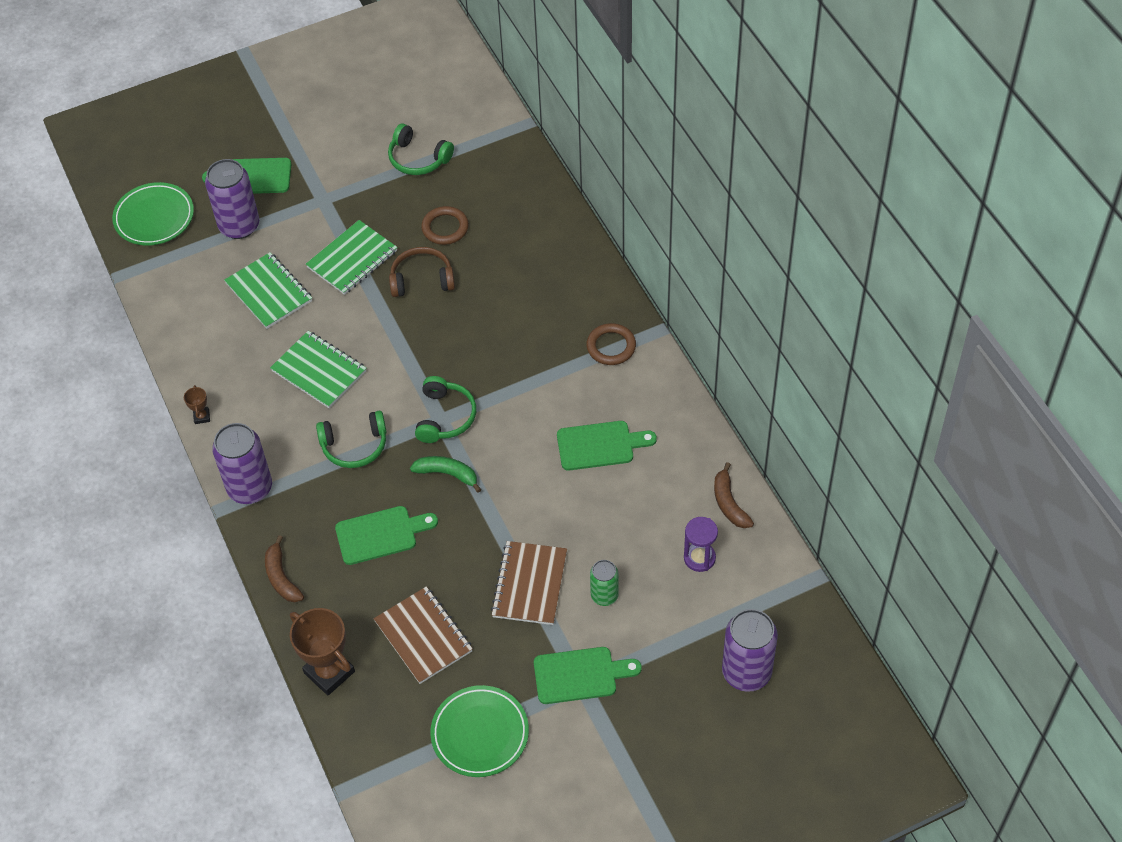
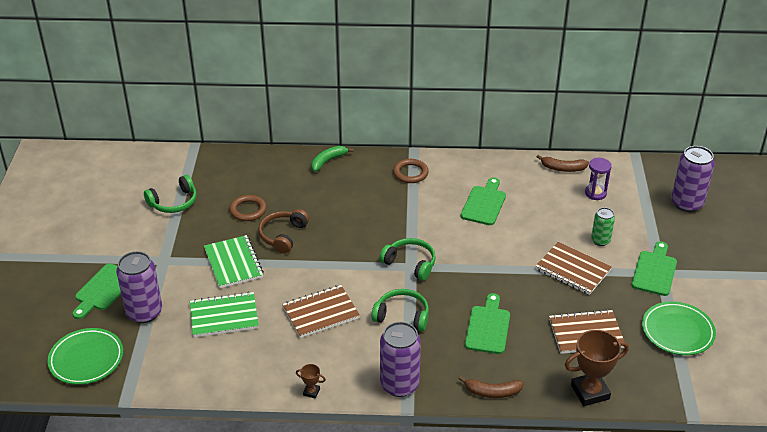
camera: 65 degrees left, 15 degrees down
(319, 371) = (321, 313): green notebook -> brown notebook
(354, 446) = (402, 316): green headphones -> green headphones turned 90 degrees counterclockwise
(447, 474) = (459, 278): green banana -> green banana (328, 161)

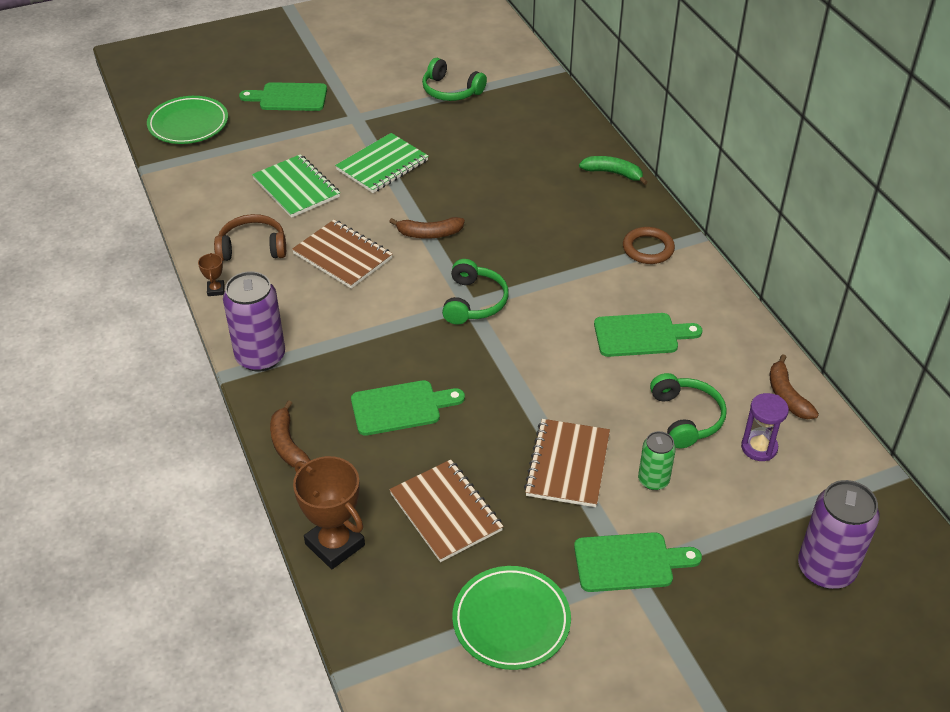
camera: 65 degrees right, 5 degrees up
(144, 312) = (271, 134): purple can -> none
(248, 210) = (476, 144): brown ring -> none
(283, 235) = (452, 184): brown headphones -> brown headphones (252, 247)
(327, 263) = (429, 234): none -> brown banana
(402, 316) = (376, 323): green headphones -> green headphones (686, 418)

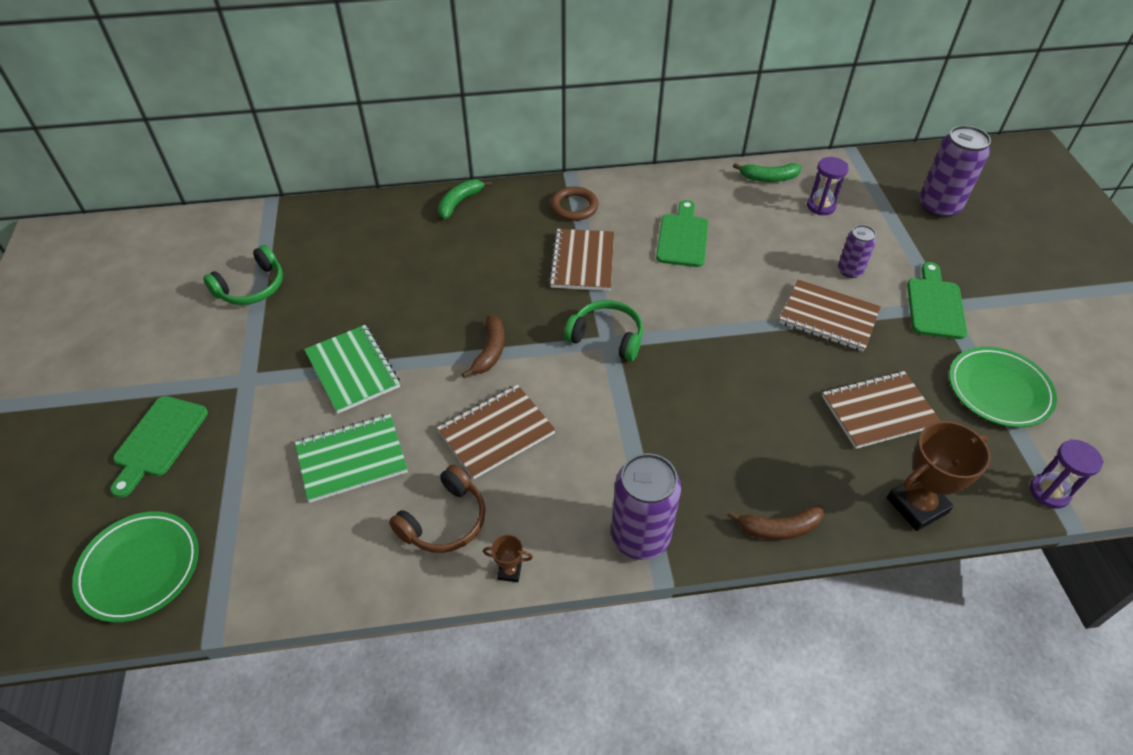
camera: 75 degrees left, 5 degrees up
(252, 247) = (445, 521): brown headphones -> brown headphones turned 150 degrees counterclockwise
(378, 660) = (1049, 492): none -> purple hourglass
(401, 407) = (741, 421): green cutting board -> none
(568, 269) = (582, 262): none -> brown notebook
(653, 480) = (850, 270): green can -> purple can
(686, 418) = (784, 235): green headphones -> none
(787, 396) = (769, 178): brown banana -> green banana

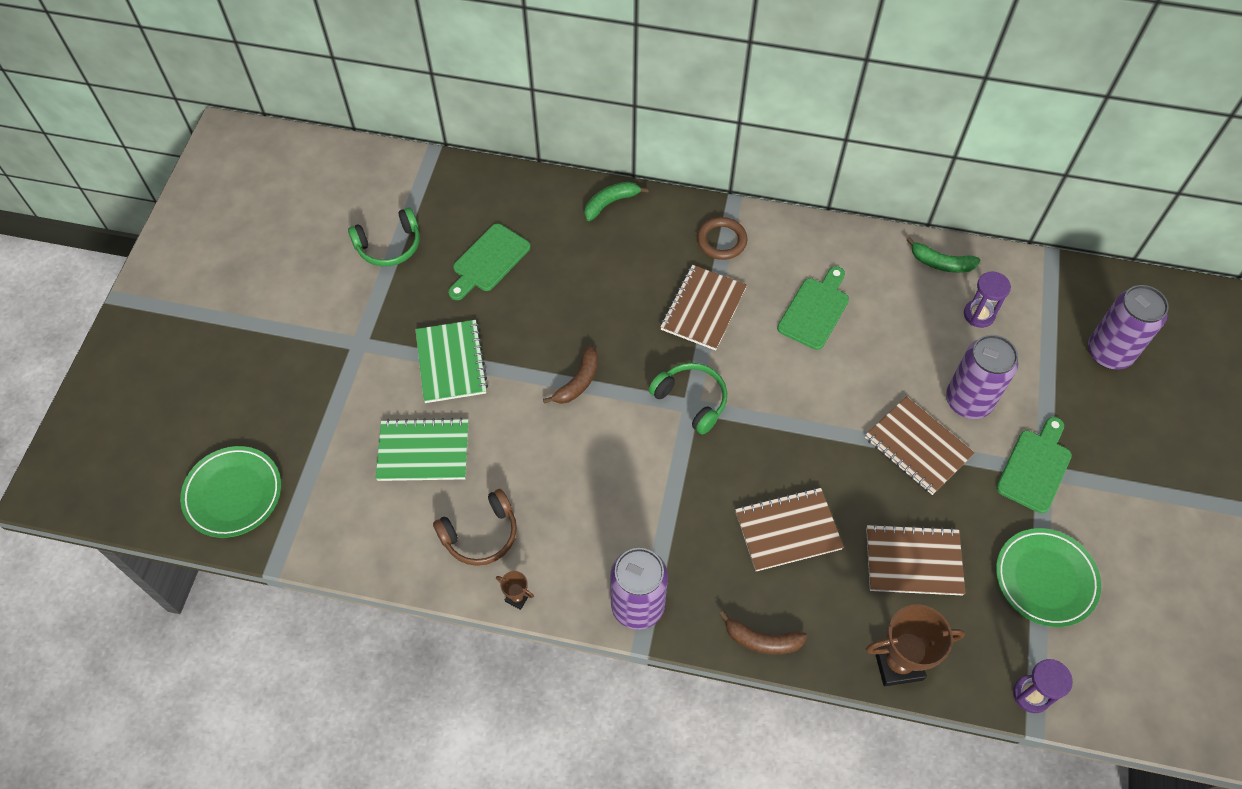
camera: 20 degrees right, 10 degrees up
(158, 441) = (273, 381): green cutting board -> green cutting board (488, 261)
(496, 432) = (553, 466): brown notebook -> brown notebook (788, 530)
(850, 270) = (968, 401): purple can -> purple can, size x1.75

